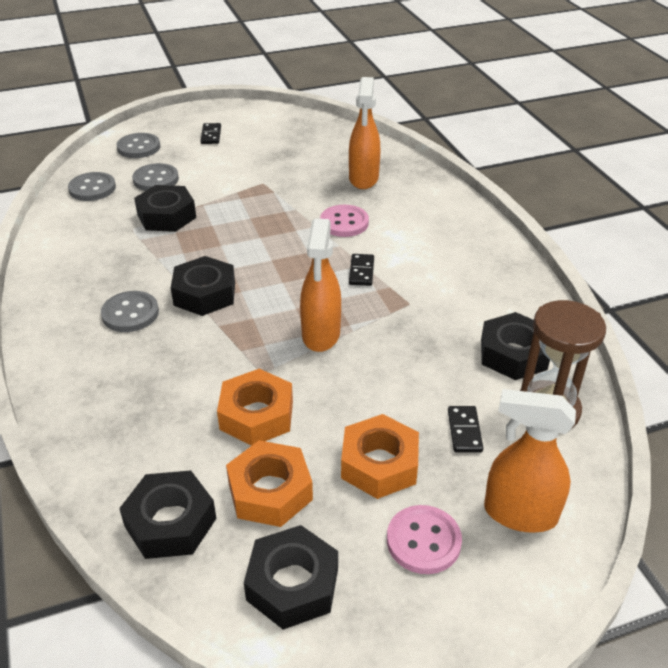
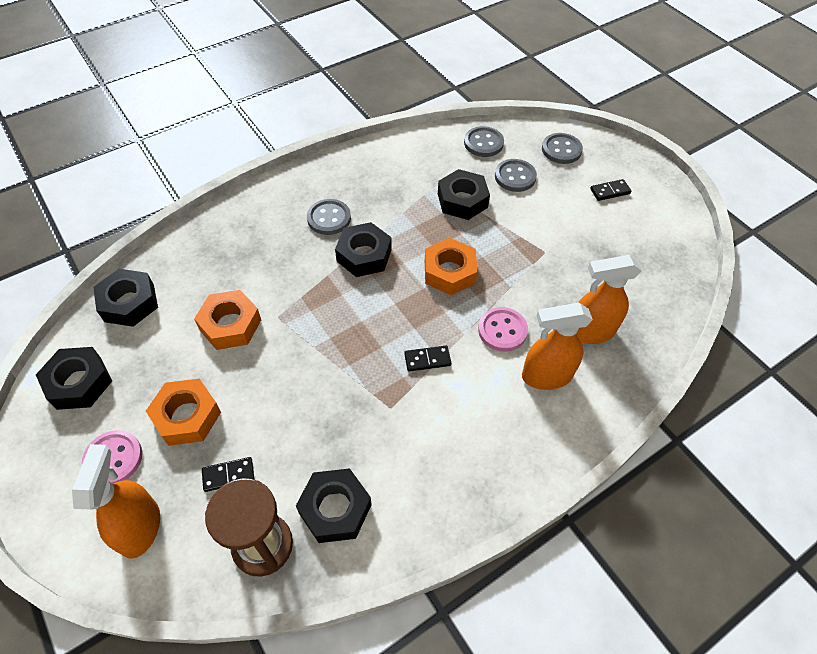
camera: 75 degrees right, 15 degrees up
(270, 491) = (157, 351): orange nut -> orange nut (449, 272)
(321, 335) = (330, 346): orange spray bottle -> orange spray bottle (546, 376)

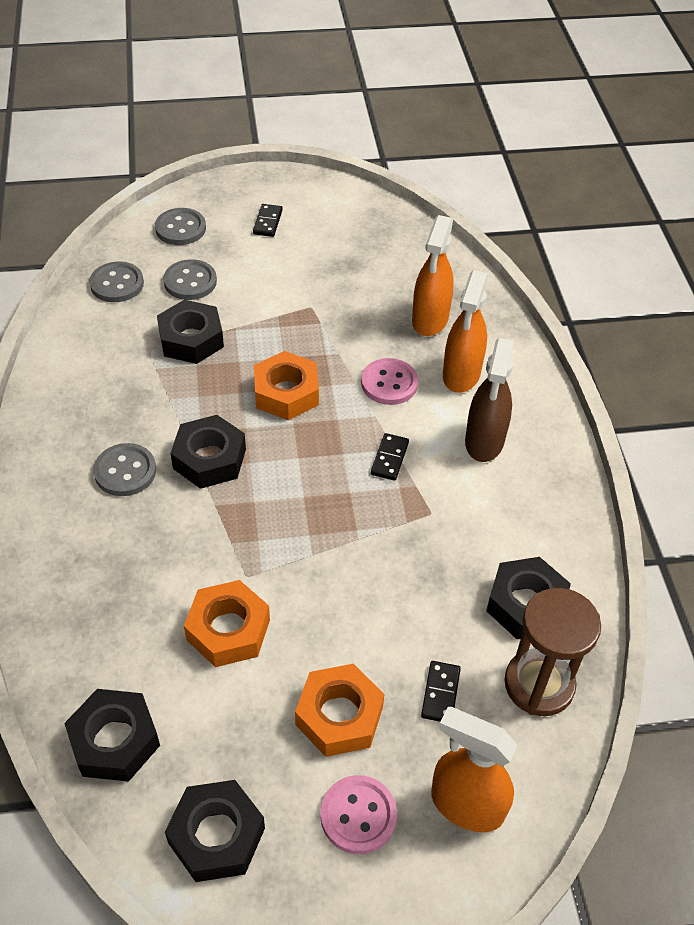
camera: 65 degrees left, 5 degrees down
(485, 419) = (484, 442): none -> brown spray bottle

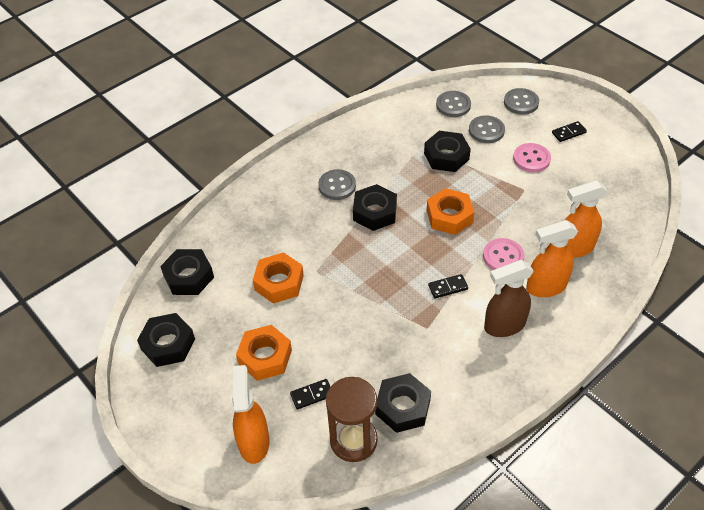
camera: 60 degrees right, 0 degrees up
(358, 815) = (216, 396): pink button -> pink button (531, 159)

